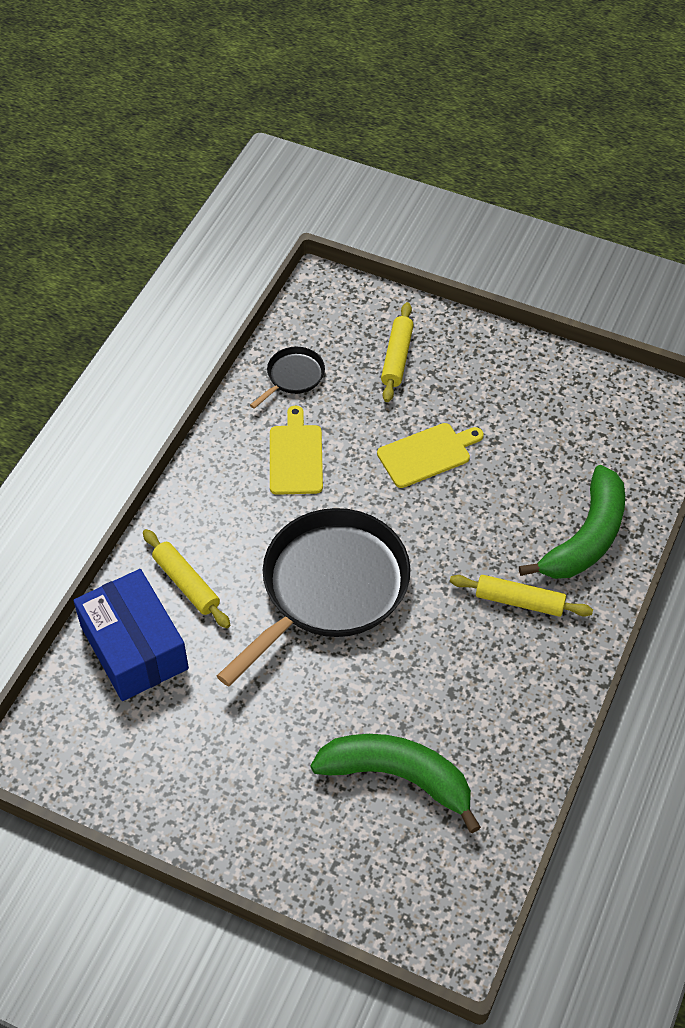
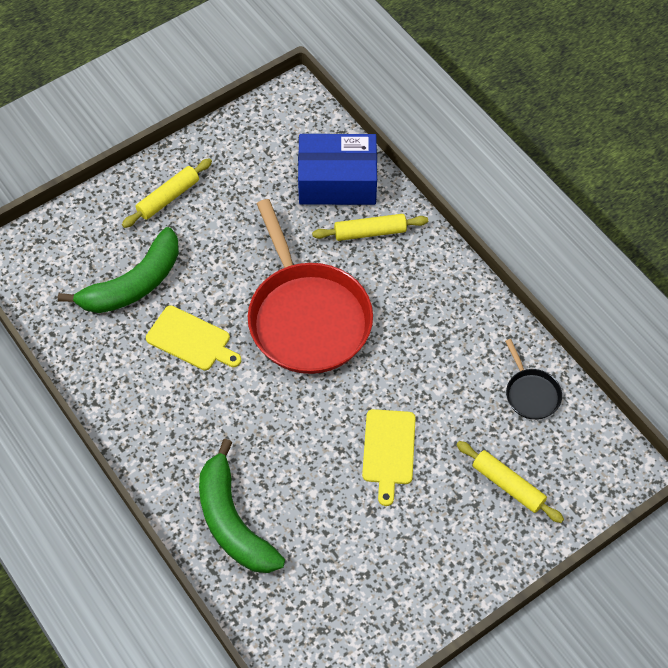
camera: 120 degrees right, 5 degrees up
(296, 456) = (444, 355): yellow cutting board -> yellow cutting board (191, 340)
(329, 587) = (307, 318): black pan -> red pan
(519, 601) = (210, 437): yellow rolling pin -> yellow rolling pin (168, 197)

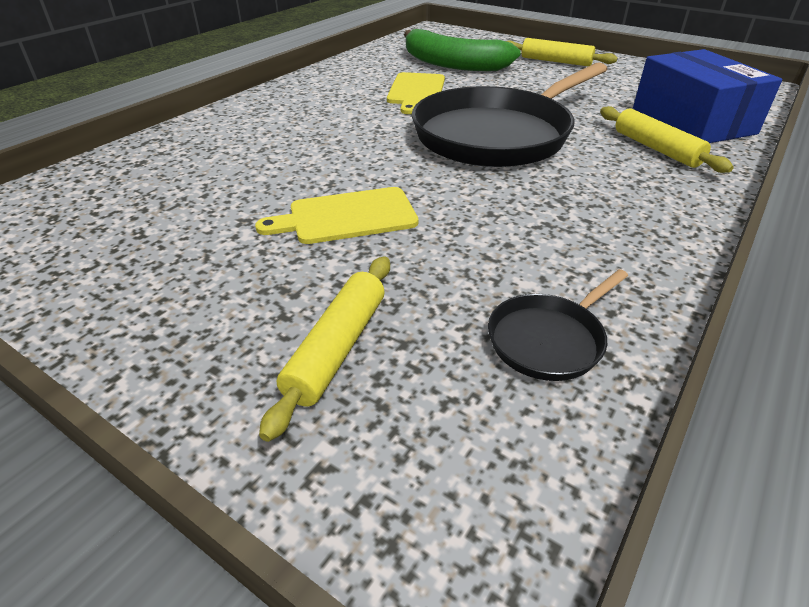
camera: 70 degrees right, 20 degrees down
(233, 521) = (209, 141): green banana -> none
(307, 318) = (497, 135): red pan -> black pan

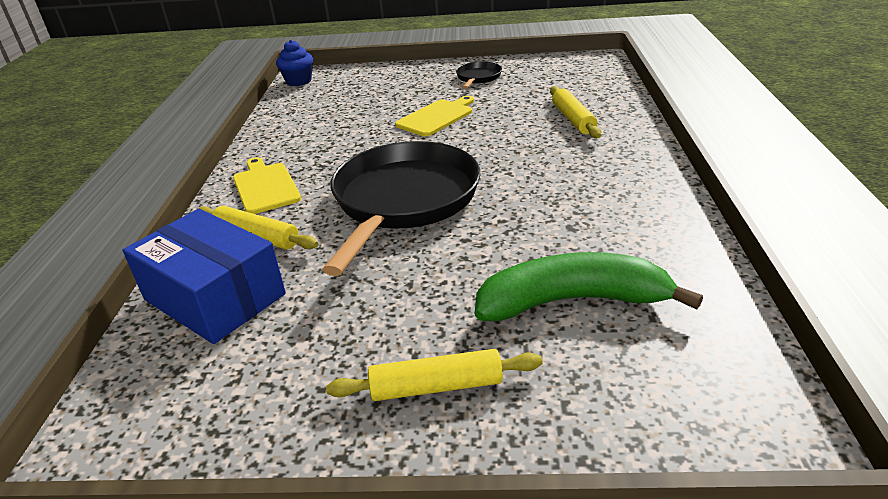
camera: 150 degrees right, 5 degrees down
(337, 348) = (380, 87): yellow rolling pin -> yellow rolling pin (573, 119)
(416, 91) = (540, 226): yellow cutting board -> yellow cutting board (265, 187)
(507, 522) = (298, 81): none -> blue cupcake
(548, 340) = (302, 111): black pan -> black pan (478, 77)

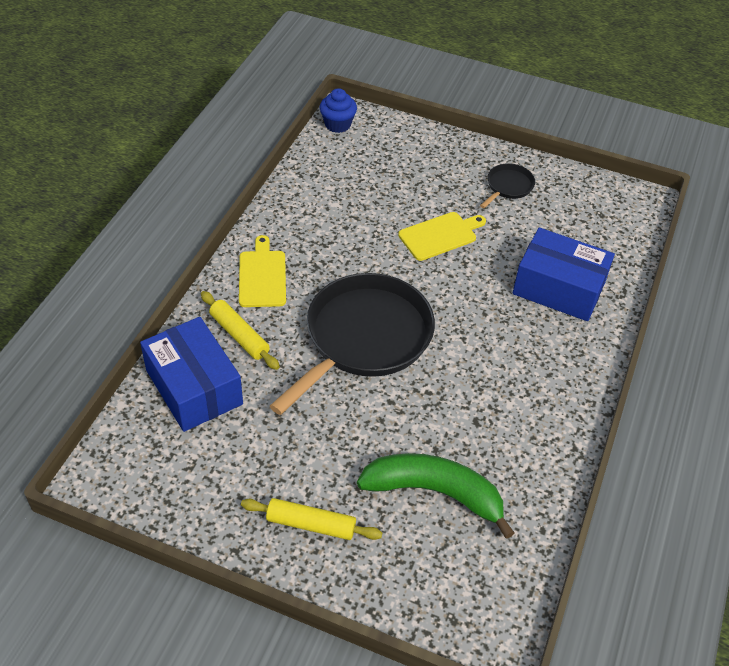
camera: 15 degrees right, 15 degrees up
(573, 119) = (558, 288): yellow rolling pin -> blue box

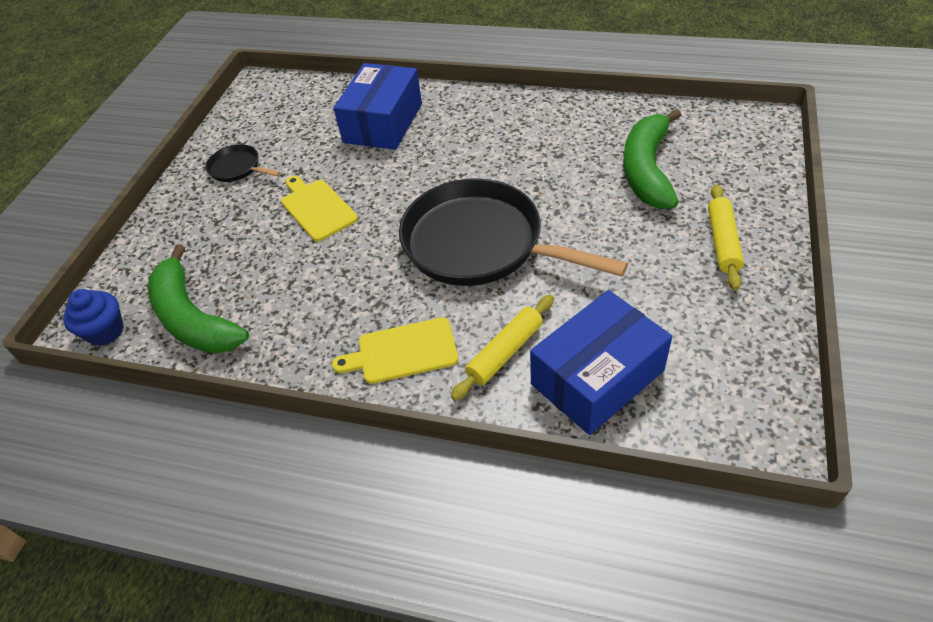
camera: 90 degrees left, 0 degrees up
(335, 166) = (193, 318): none -> green banana

